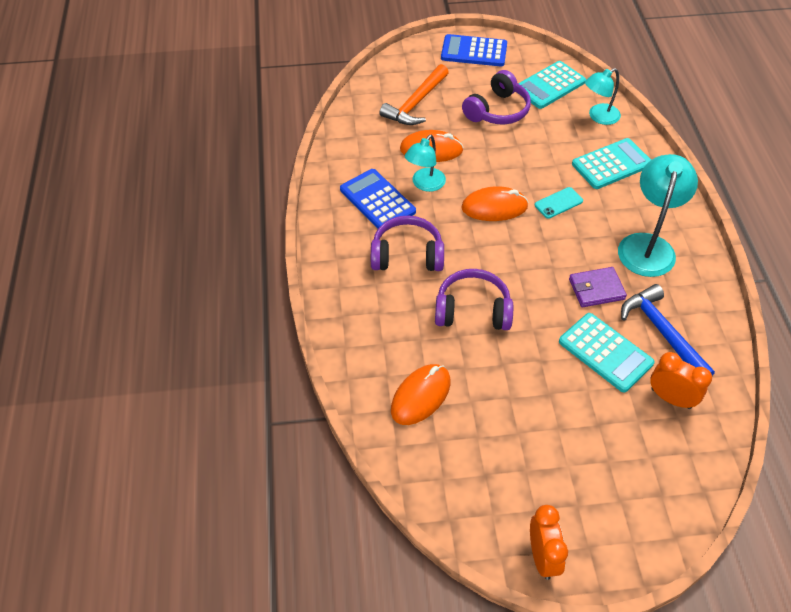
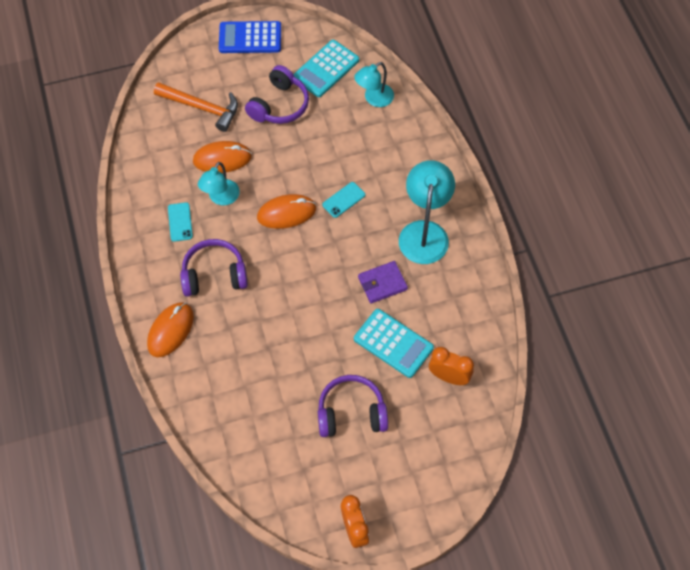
camera: 10 degrees left, 10 degrees up
(377, 200) = (180, 222): blue calculator -> turquoise phone
(416, 103) = (201, 107): orange hammer -> orange hammer turned 90 degrees counterclockwise
(420, 396) = (243, 409): orange mouse -> orange mouse (170, 330)
(472, 310) = (278, 321): purple headphones -> purple headphones (351, 413)
(611, 164) = (388, 151): turquoise calculator -> none
(662, 332) = (440, 317): blue hammer -> none

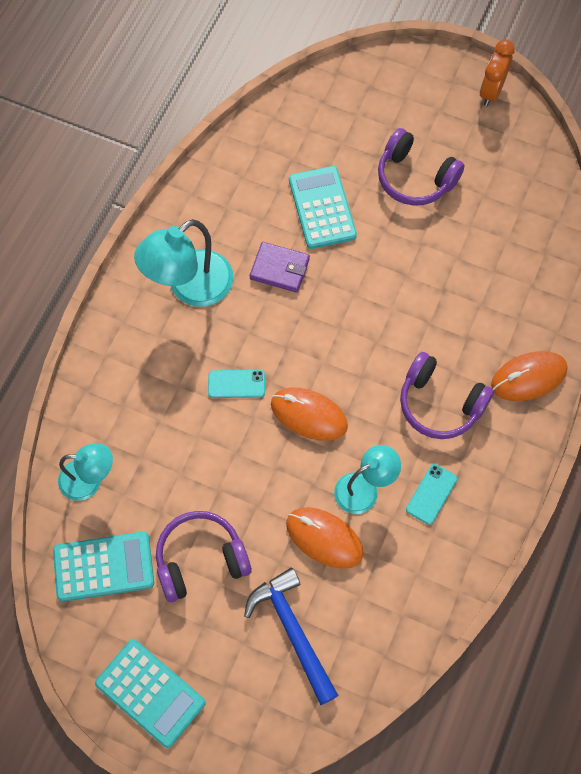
camera: 140 degrees left, 5 degrees up
(201, 107) = (293, 632): orange hammer -> blue hammer
(250, 38) = (150, 693): blue calculator -> turquoise calculator
(448, 377) = (300, 145): orange clock -> none

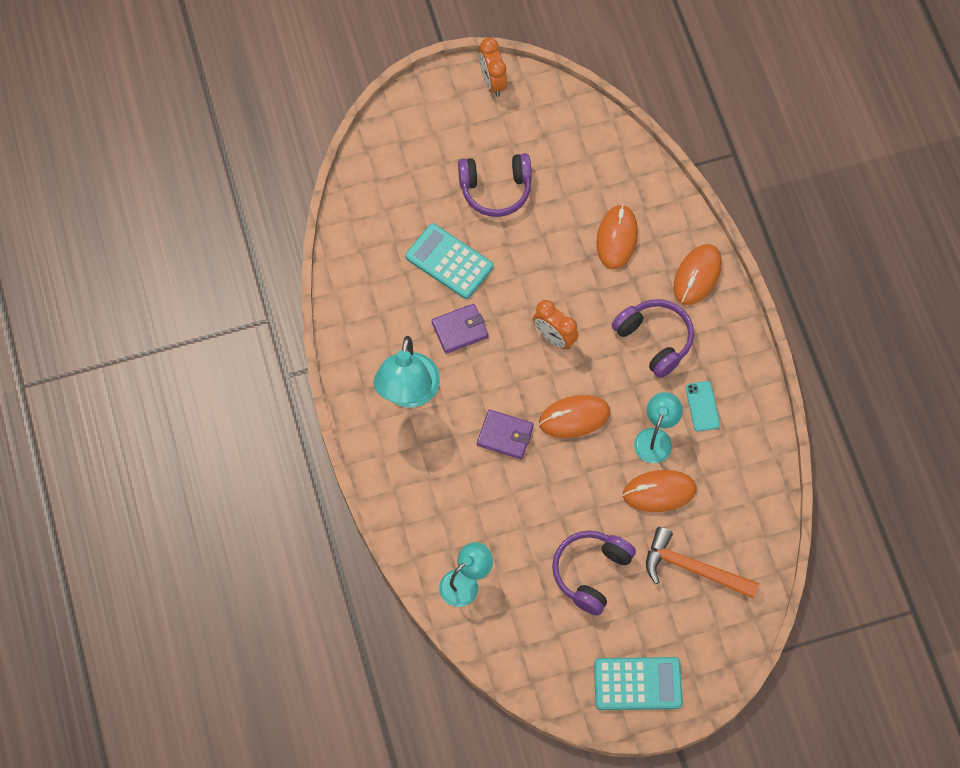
camera: 40 degrees left, 0 degrees up
(103, 567) = (530, 631): turquoise calculator -> none
(236, 384) = (505, 435): turquoise phone -> purple wallet
(293, 632) = (693, 569): blue hammer -> orange hammer
(353, 335) = (554, 337): none -> orange clock
(440, 403) = (654, 340): purple headphones -> purple headphones turned 120 degrees counterclockwise
(484, 293) = (617, 238): none -> orange mouse

